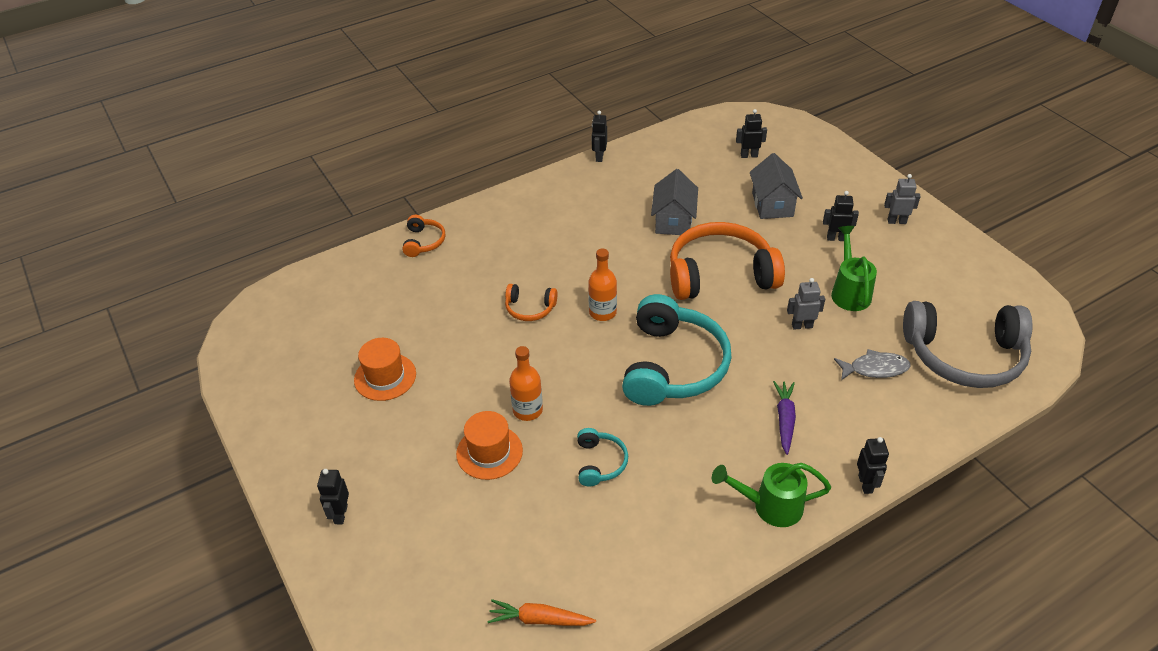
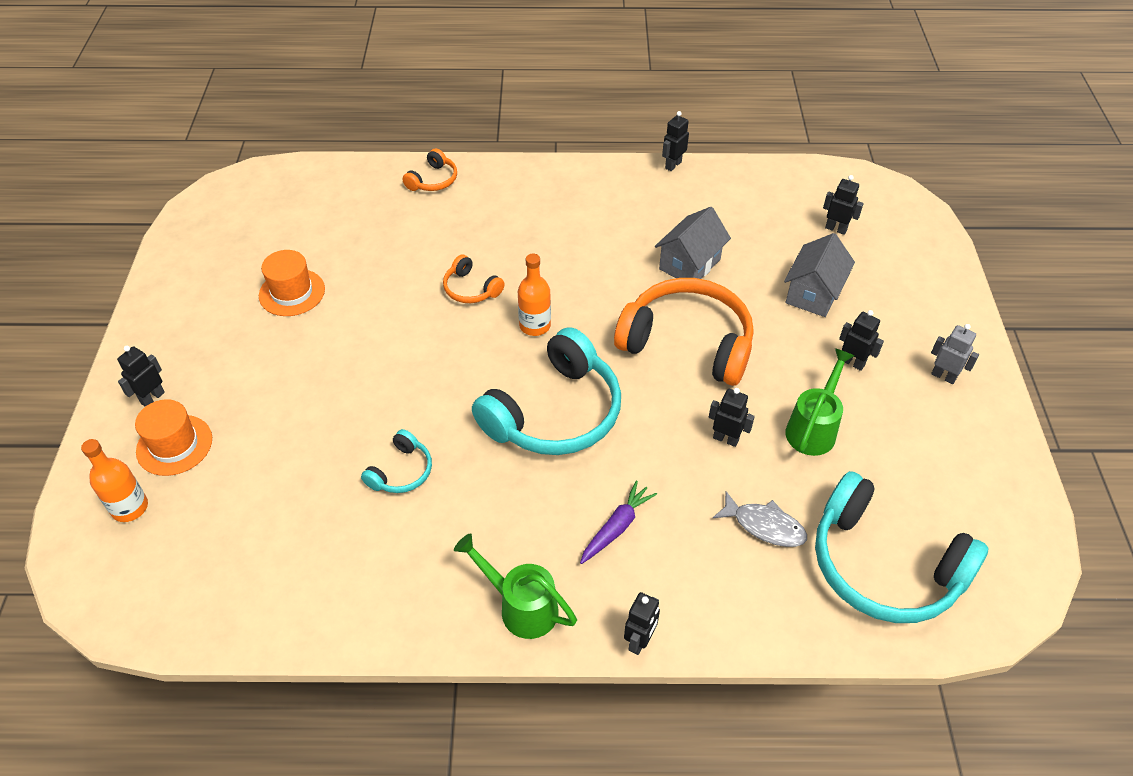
camera: 30 degrees right, 5 degrees up
(489, 452) = (316, 408): orange hat -> orange hat (174, 445)
(527, 410) = (382, 386): orange bottle -> orange bottle (130, 508)
(540, 619) = (222, 587): orange carrot -> none
(802, 326) = (726, 439): grey robot -> black robot
(964, 356) = (883, 566): grey headphones -> turquoise headphones

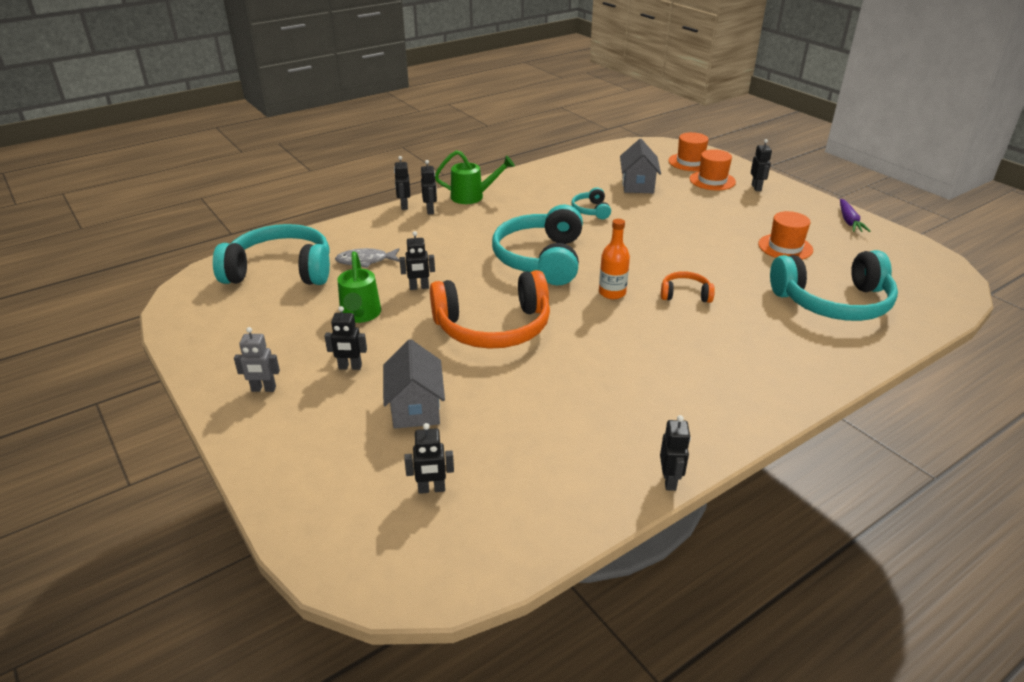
camera: 145 degrees right, 15 degrees down
(130, 508) = (690, 162): orange bottle -> orange hat
(362, 217) = (833, 302): none -> turquoise headphones
(433, 180) = (842, 352): orange headphones -> none
(609, 603) = (430, 210): none -> black robot
(616, 527) = (452, 232): purple carrot -> purple carrot (849, 221)
(689, 264) = (547, 383): grey house -> grey house (637, 185)

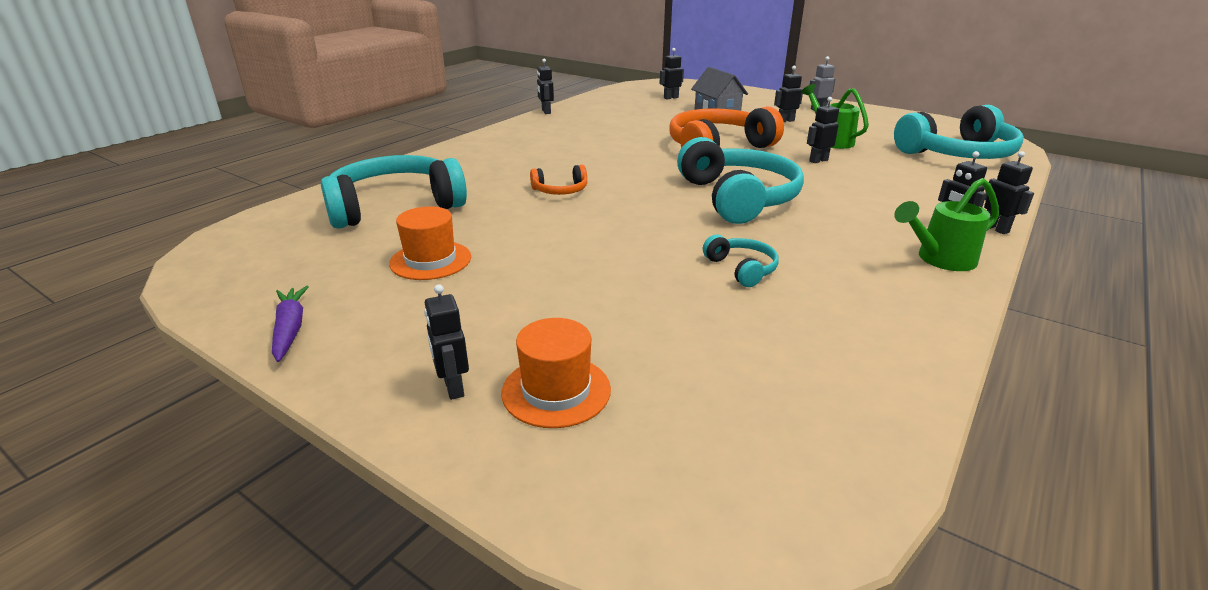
camera: 160 degrees right, 5 degrees down
(365, 261) = (905, 170): grey fish -> none
(612, 293) = (636, 181): orange bottle -> none
(637, 185) = (707, 341): grey house -> none
(690, 162) = (627, 457): orange hat -> none

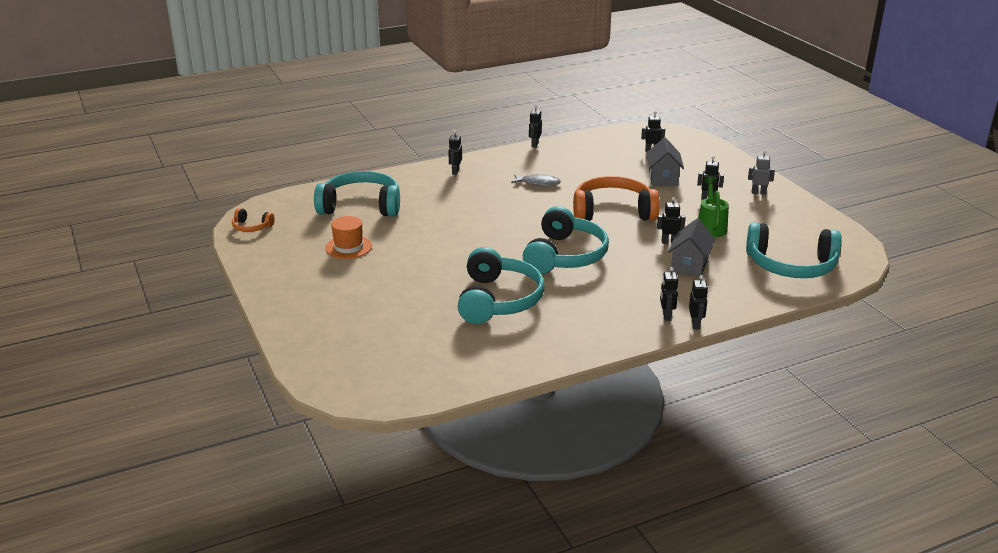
camera: 30 degrees right, 0 degrees up
(290, 329) = (261, 265): purple carrot -> none
(453, 388) = (303, 312): black robot -> black robot (455, 171)
(556, 391) = (341, 326): orange hat -> none
(560, 190) = (463, 220): orange headphones -> orange headphones (251, 227)
(598, 140) = (538, 183): none -> grey fish
(742, 269) = (498, 300): turquoise headphones -> turquoise headphones, size x2.17
(875, 175) = (689, 265): none -> grey house
(940, 259) = (620, 330): green watering can -> none

